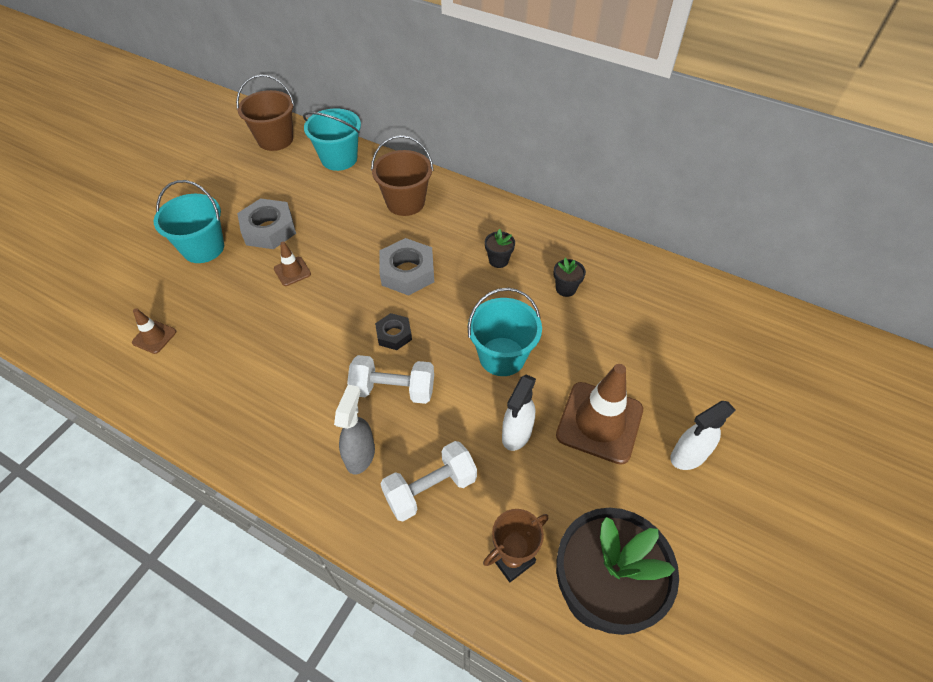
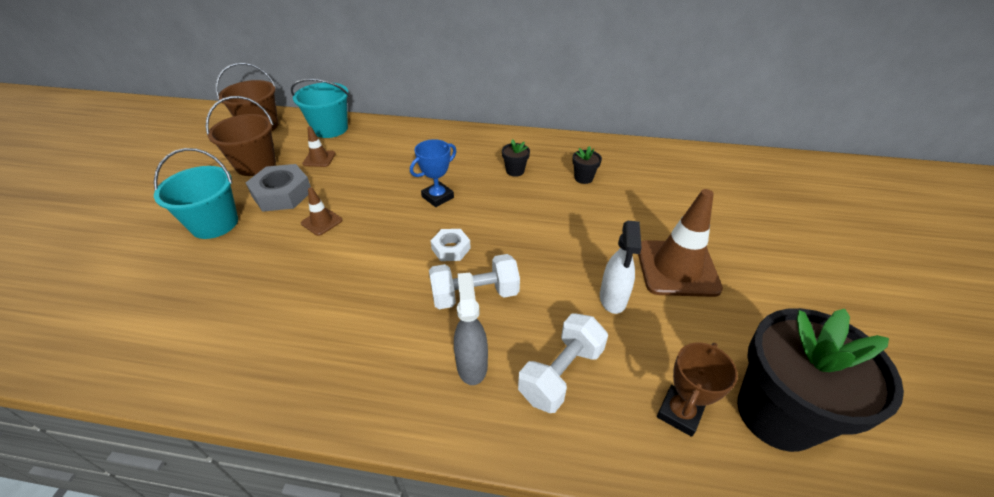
camera: 20 degrees left, 10 degrees down
(154, 337) = (182, 318): brown traffic cone -> brown traffic cone (319, 159)
(394, 334) = (451, 248): black nut -> white nut
(405, 202) = (408, 147): brown bucket -> brown bucket (256, 165)
(407, 272) = (437, 197): grey nut -> blue trophy
(502, 356) = (561, 240): turquoise bucket -> none
(688, 456) = (764, 273): white spray bottle -> none

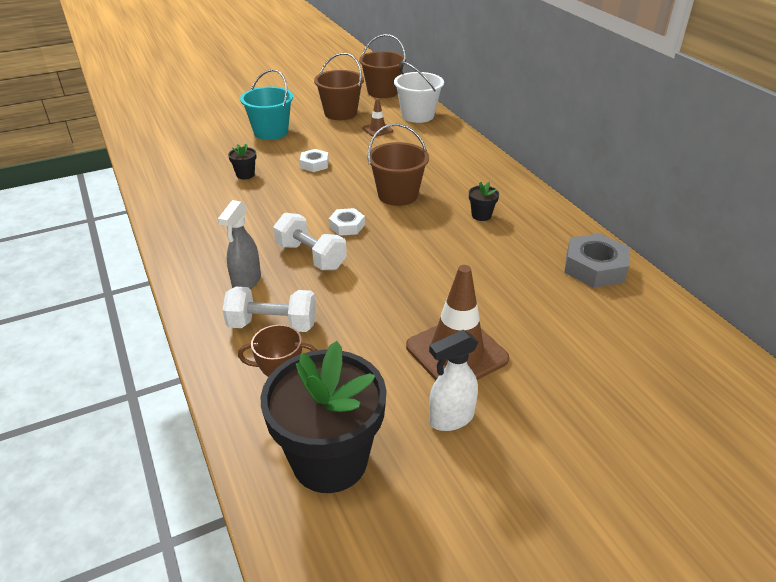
camera: 55 degrees right, 5 degrees down
(282, 194) = (324, 137): grey nut -> grey nut (594, 267)
(322, 222) = (314, 164): brown traffic cone -> white nut
(330, 129) = (417, 115): turquoise bucket -> white bucket
(437, 197) = (397, 195): blue trophy -> brown bucket
(472, 364) = (246, 281): grey spray bottle -> grey spray bottle turned 150 degrees clockwise
(583, 178) = (523, 255): black flower pot -> black flower pot (245, 174)
(613, 299) = (375, 326): white spray bottle -> white spray bottle (451, 418)

